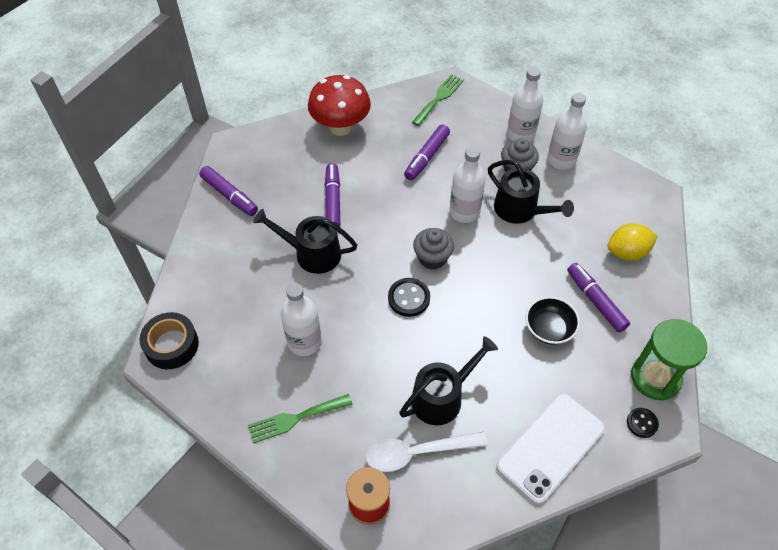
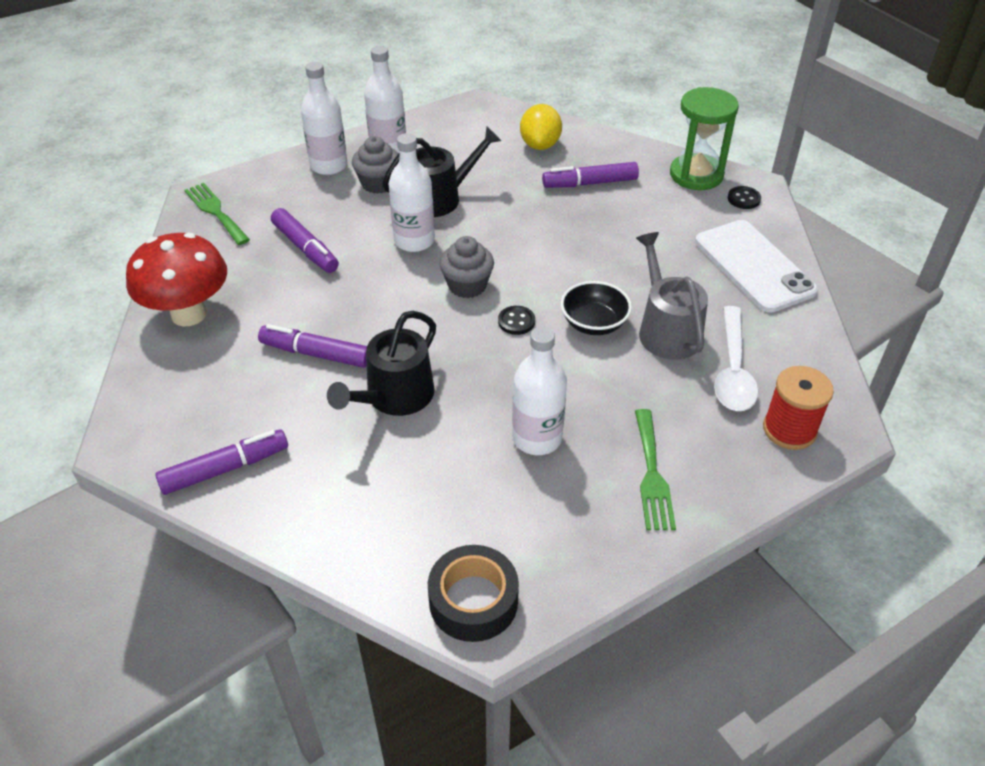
camera: 70 degrees left, 10 degrees down
(409, 298) = (516, 321): black button -> black button, size x0.65
(442, 397) = (667, 330): black watering can -> grey watering can
(549, 329) = (610, 225): black bowl -> black bowl (594, 323)

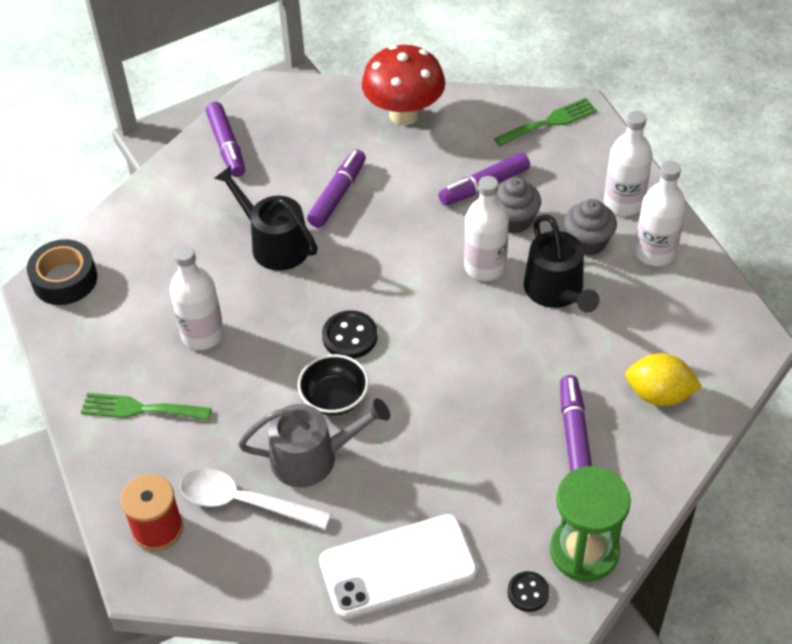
camera: 100 degrees right, 5 degrees up
(467, 285) = (409, 303): grey cupcake -> grey cupcake (514, 220)
(516, 321) = (350, 336): black button -> black button, size x1.53

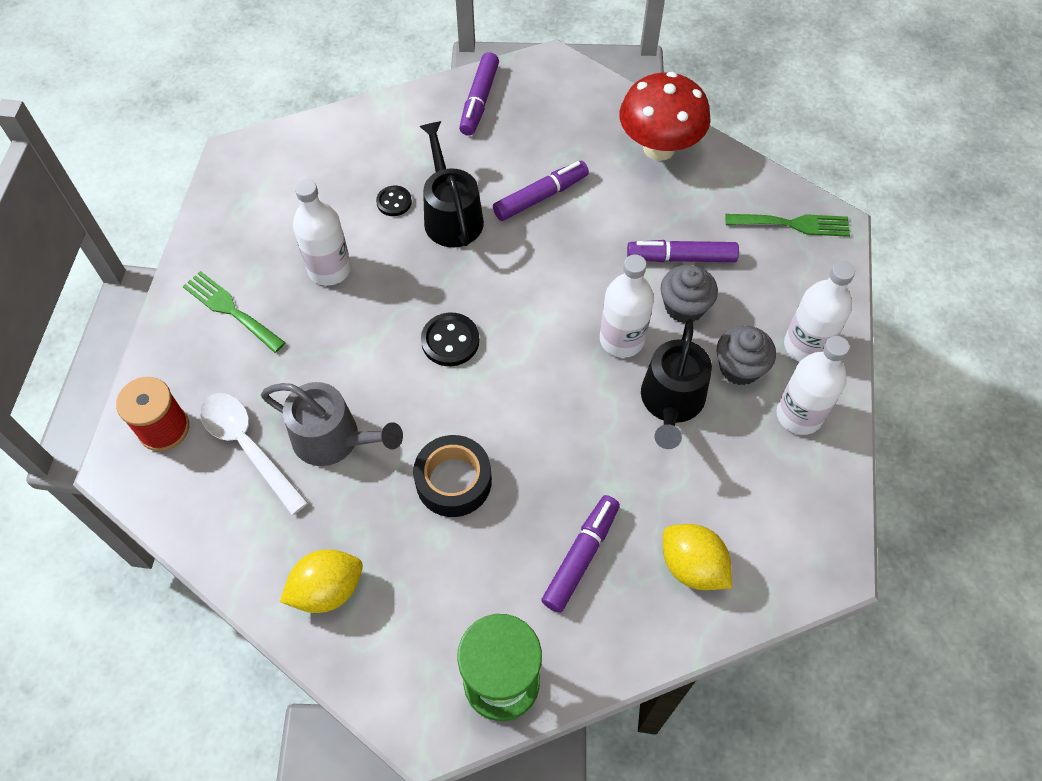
camera: 30 degrees right, 10 degrees up
(65, 279) = (259, 158): black tape -> black tape (453, 481)
(334, 398) = (394, 393): black bowl -> none
(398, 567) = (327, 590): white phone -> yellow lemon
(528, 592) = (420, 690): black button -> black button (394, 202)

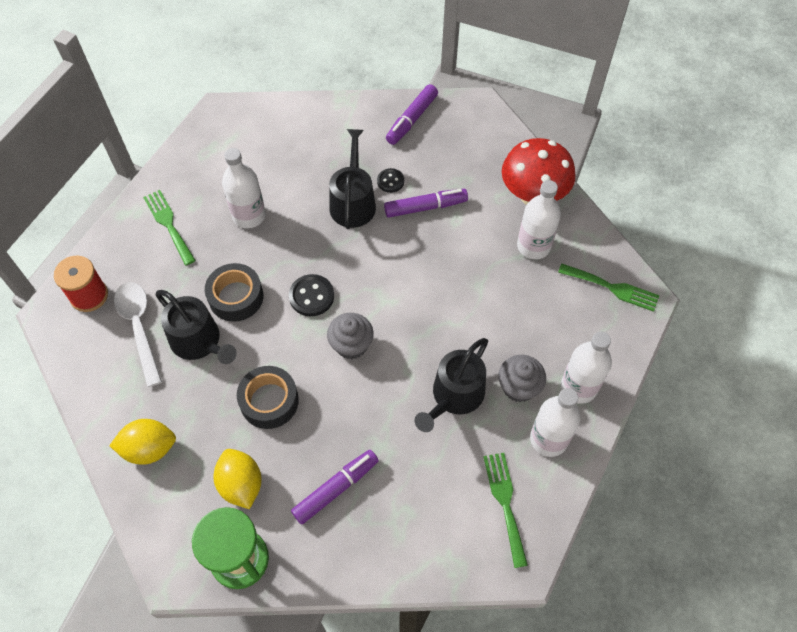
camera: 20 degrees right, 0 degrees up
(333, 439) = (199, 341): grey watering can -> black watering can
(356, 371) = (236, 297): none -> black tape
(394, 202) = (316, 179): black button -> black button (390, 181)
(622, 339) = (438, 336): white bottle -> white bottle (533, 246)
(681, 258) = (512, 287): purple marker -> none
(684, 307) = (497, 326): grey cupcake -> grey cupcake (351, 345)
(692, 566) = (414, 525): yellow lemon -> yellow lemon (241, 484)
(783, 503) = (505, 503): none -> green fork

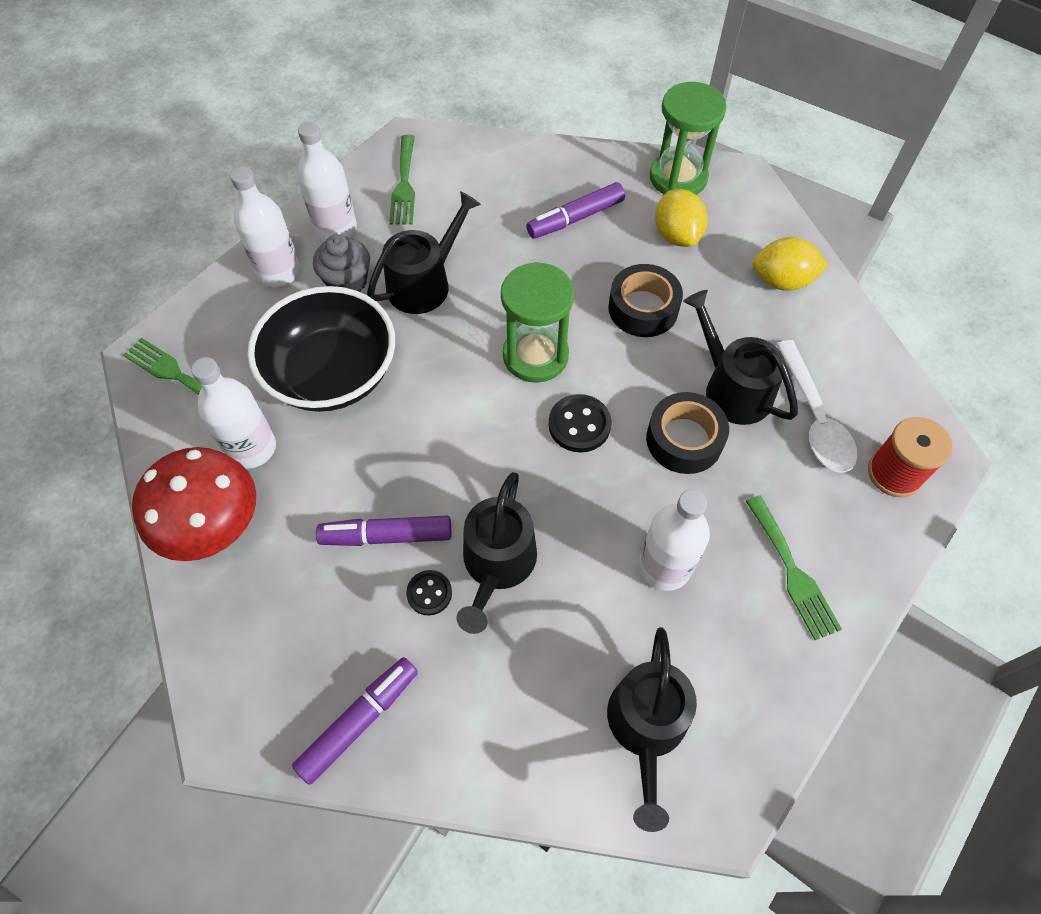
camera: 170 degrees left, 0 degrees up
(258, 138) = (646, 727): none -> black watering can
(351, 345) = (535, 355): grey cupcake -> green hourglass
(500, 306) = (332, 374): none -> black bowl

